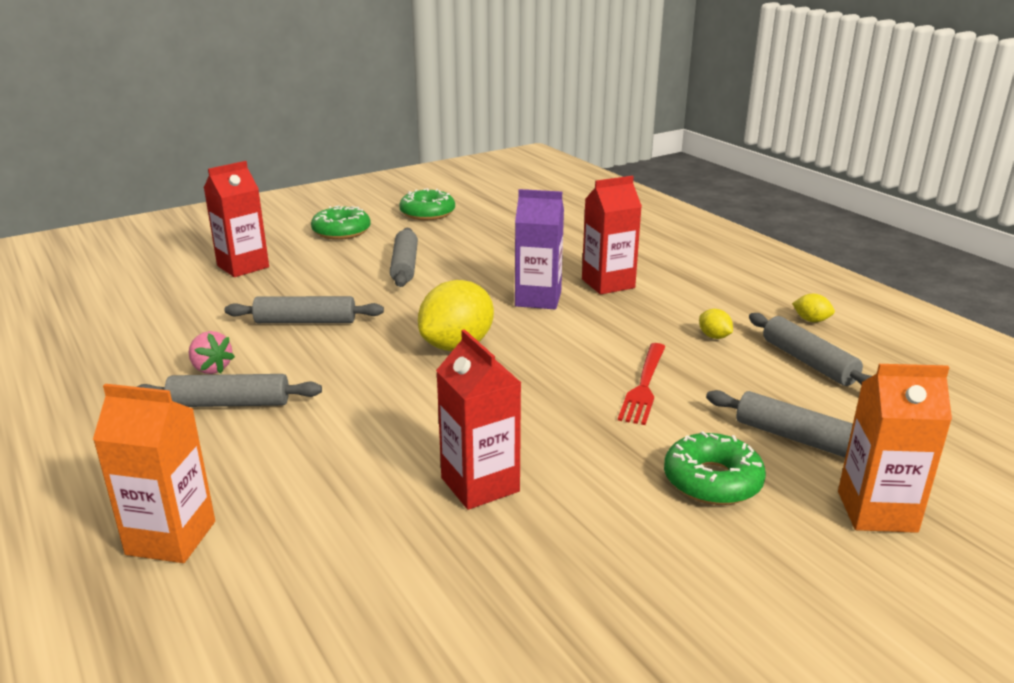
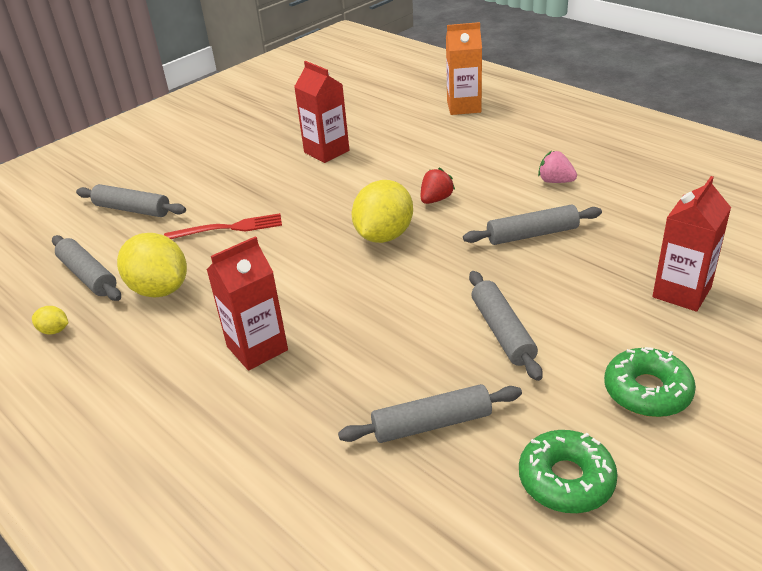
camera: 170 degrees right, 10 degrees up
(230, 403) = (511, 163): grey rolling pin -> grey rolling pin (432, 424)
(370, 374) = (436, 199): none -> red strawberry
(538, 299) = (330, 306): purple carton -> none
(644, 386) = (229, 228): red fork -> red fork turned 75 degrees clockwise
(712, 481) = (196, 176): green donut -> none
(714, 337) = (159, 289): yellow lemon -> yellow lemon, size x2.28
(876, 511) = (110, 178): orange carton -> none

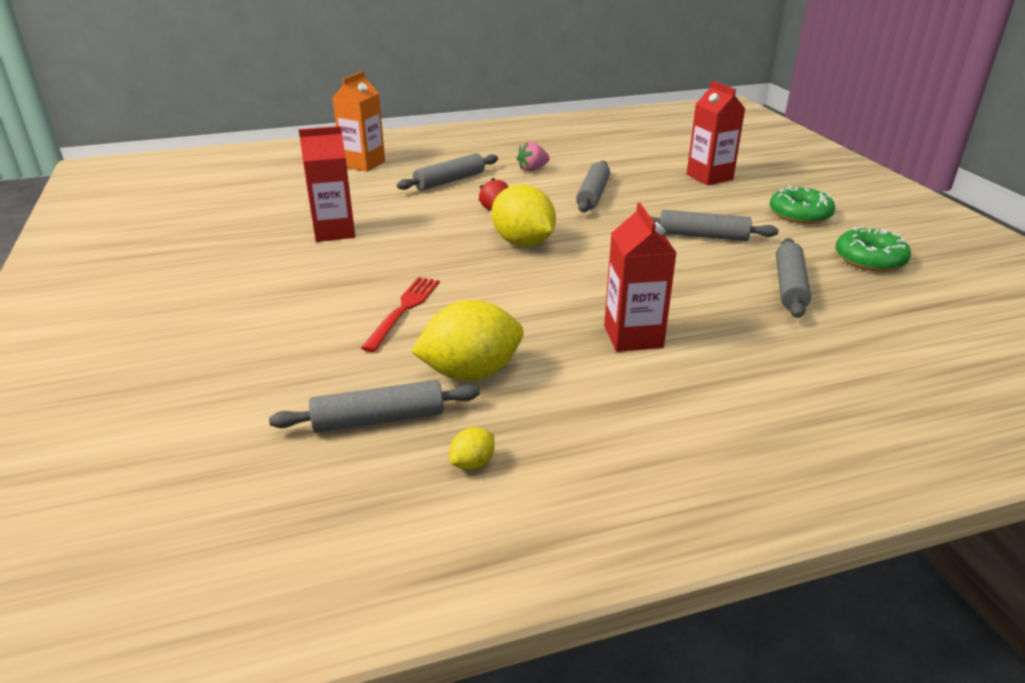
camera: 65 degrees left, 5 degrees down
(132, 209) = (265, 362): grey rolling pin -> grey rolling pin (449, 181)

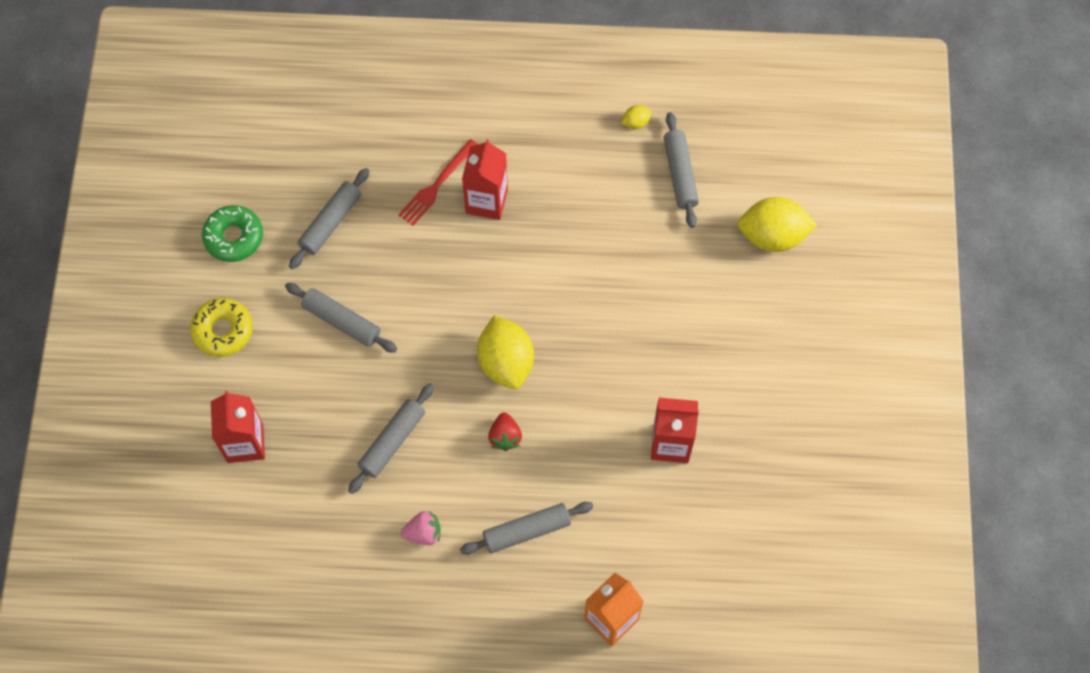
camera: 160 degrees left, 35 degrees up
(378, 419) = (680, 174): grey rolling pin -> grey rolling pin turned 75 degrees clockwise
(403, 310) = (637, 288): red fork -> red fork (437, 185)
(470, 373) = (611, 199): yellow lemon -> yellow lemon (772, 236)
(800, 214) = (223, 330): green donut -> yellow donut

